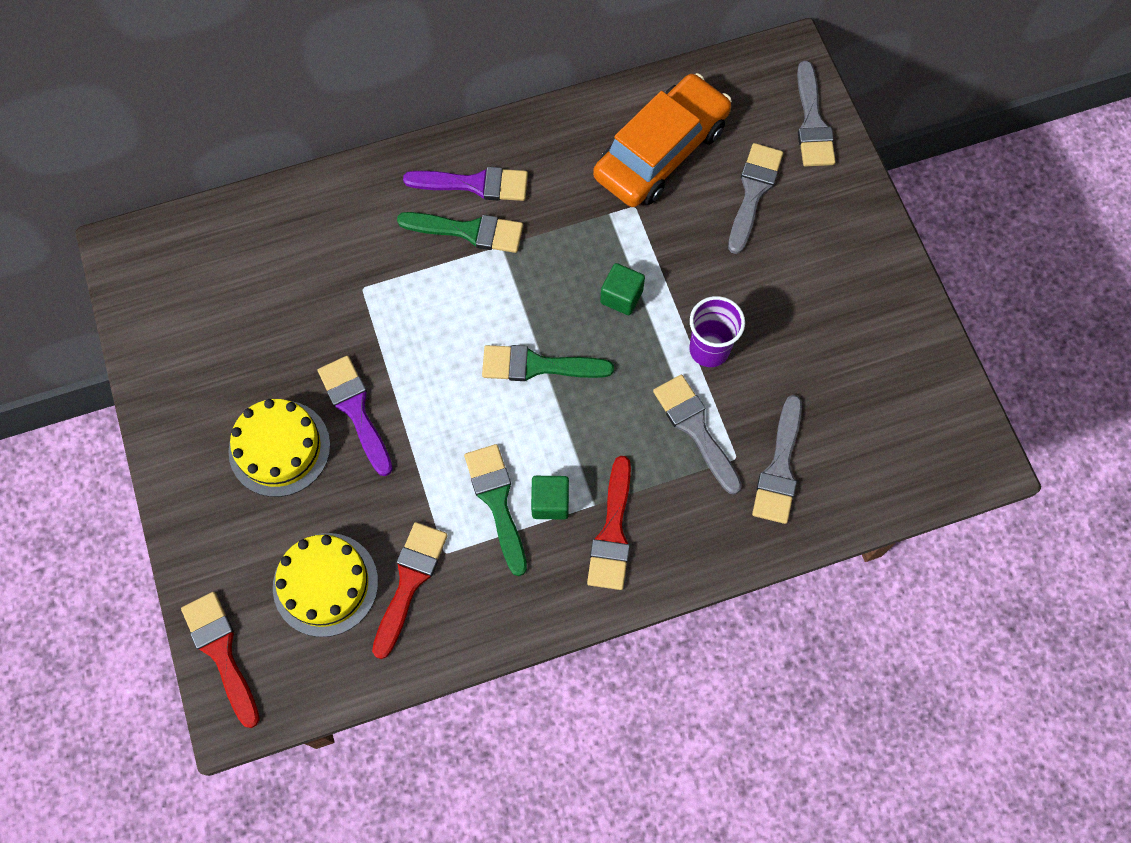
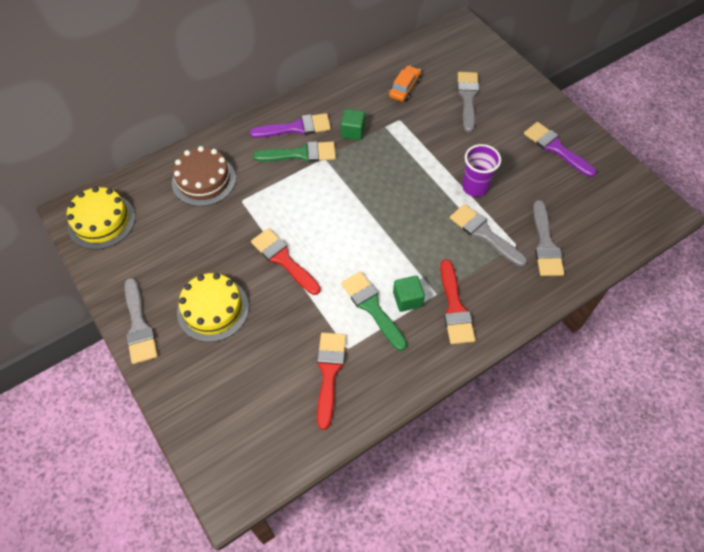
camera: 15 degrees left, 10 degrees down
(221, 652) = (208, 455): red brush -> red brush (283, 259)
(317, 241) = (204, 180): none -> brown cake
(325, 584) = (270, 389): yellow cake -> yellow cake (101, 221)
(355, 409) = (258, 273): purple brush -> purple brush (556, 148)
(538, 365) = (370, 220): green brush -> none
(621, 296) = (409, 170): green cube -> green cube (353, 132)
(661, 152) = (404, 88): orange car -> orange car, size x0.46
(812, 122) = (487, 56): grey brush -> grey brush (139, 326)

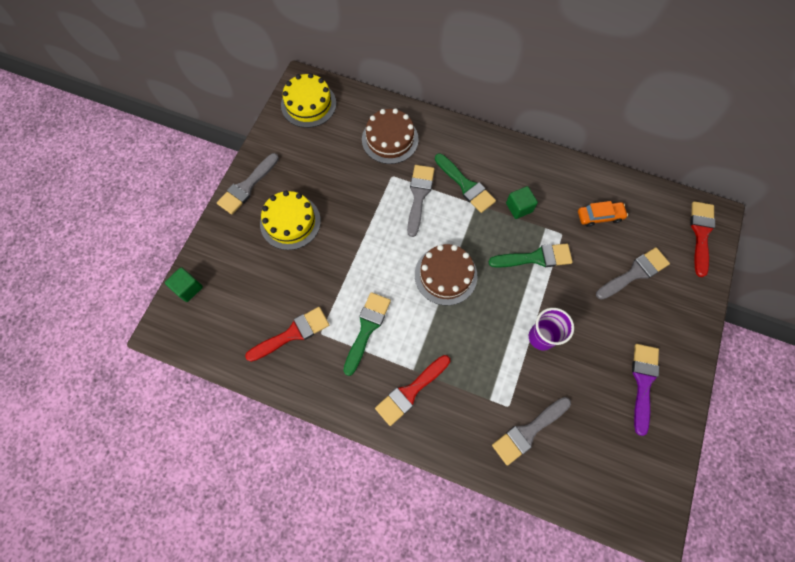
camera: 55 degrees right, 10 degrees up
(283, 259) = (363, 239): red brush -> red brush (701, 234)
(296, 128) = (488, 165): purple brush -> none
(370, 218) = (445, 275): none -> brown cake
(405, 149) = (535, 258): none -> green brush
(407, 299) = (392, 350): green cube -> green cube (188, 288)
(484, 233) = (499, 373): grey brush -> grey brush (419, 196)

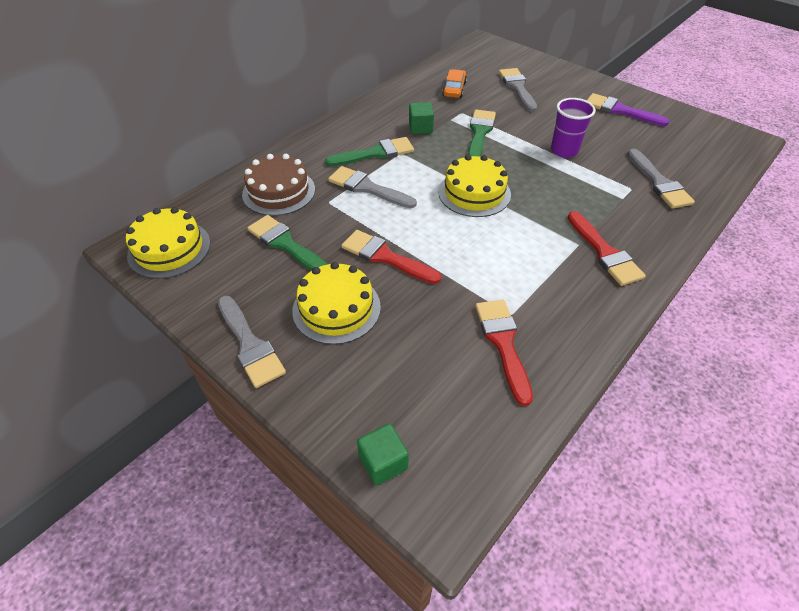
camera: 70 degrees left, 20 degrees down
(367, 328) = (518, 269): green brush -> green brush (286, 244)
(445, 275) = (474, 193): brown cake -> yellow cake
(701, 234) = (494, 51): red brush -> red brush (385, 257)

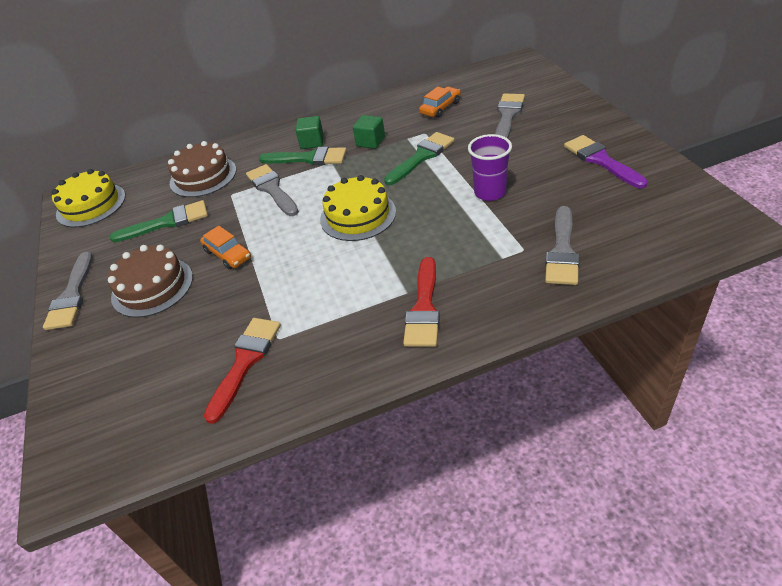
camera: 35 degrees right, 5 degrees down
(286, 244) = (167, 222): green brush -> green brush turned 90 degrees clockwise
(336, 308) = (152, 287): yellow cake -> brown cake
(383, 462) = (68, 421): green cube -> green cube (312, 142)
(385, 257) = (228, 254): red brush -> orange car

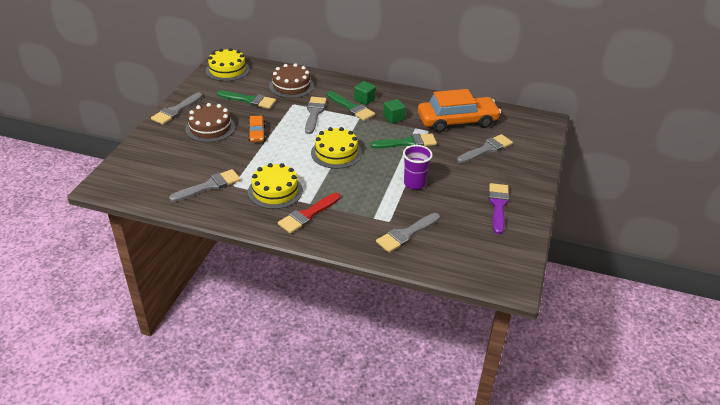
camera: 30 degrees right, 5 degrees down
(245, 362) = (209, 186): red brush -> grey brush
(344, 307) = (275, 191): none -> yellow cake
(440, 108) = (457, 121): orange car -> orange car, size x2.16

